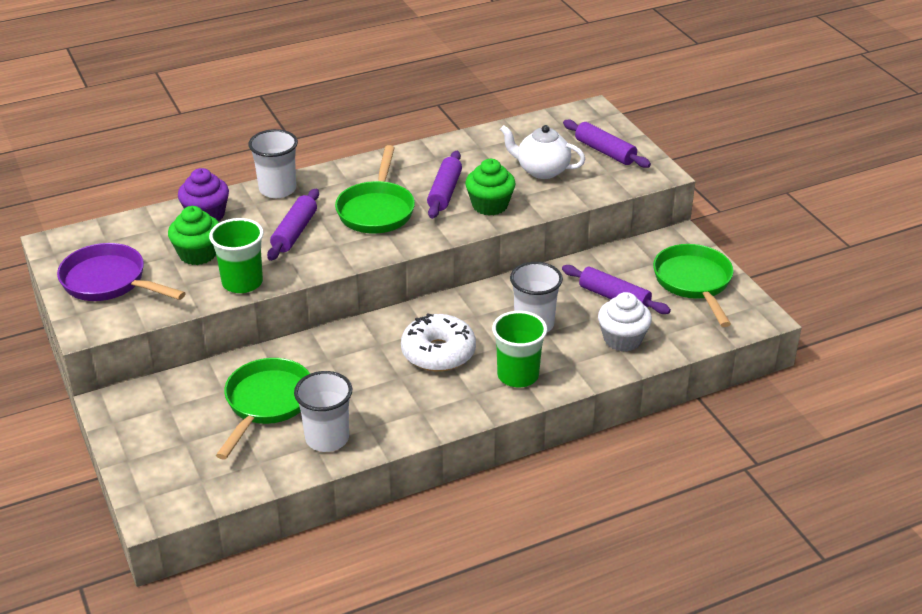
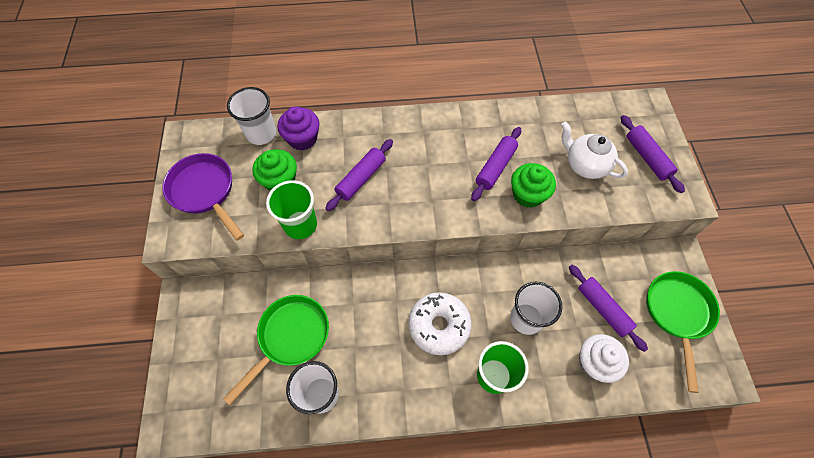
camera: 20 degrees right, 25 degrees up
(277, 189) = (366, 125): white cup -> white cup (261, 133)
(376, 210) = (433, 172): green pan -> none

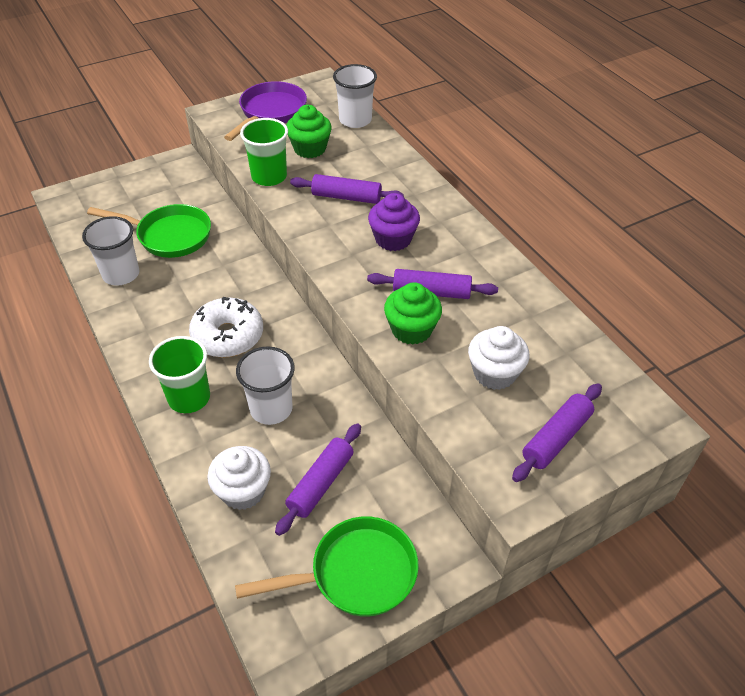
camera: 65 degrees right, 15 degrees down
(302, 139) = (367, 145): purple cupcake -> purple cupcake (393, 239)
(585, 165) = (494, 373): white teapot -> white cupcake

